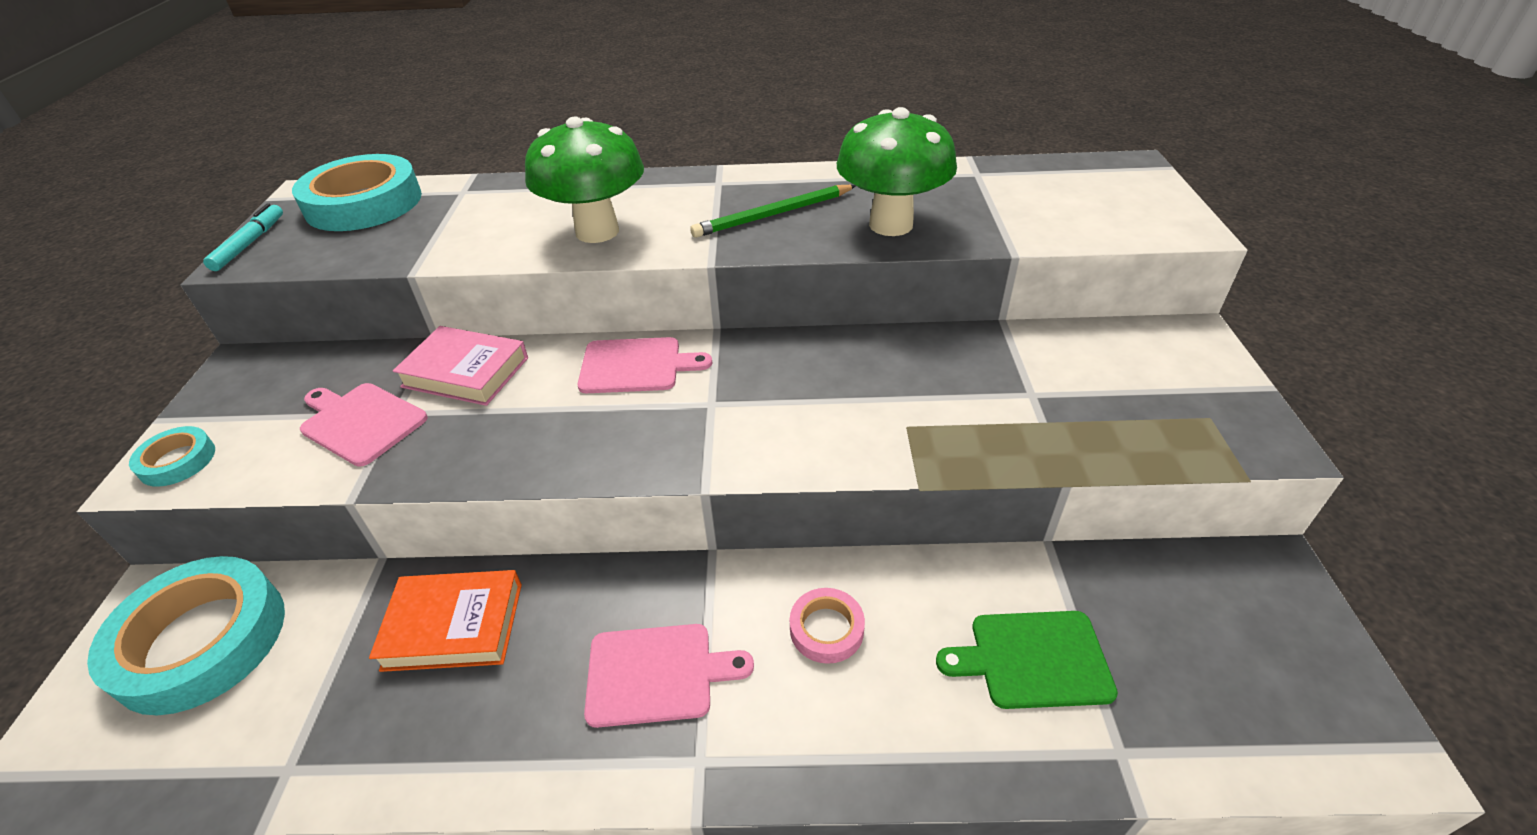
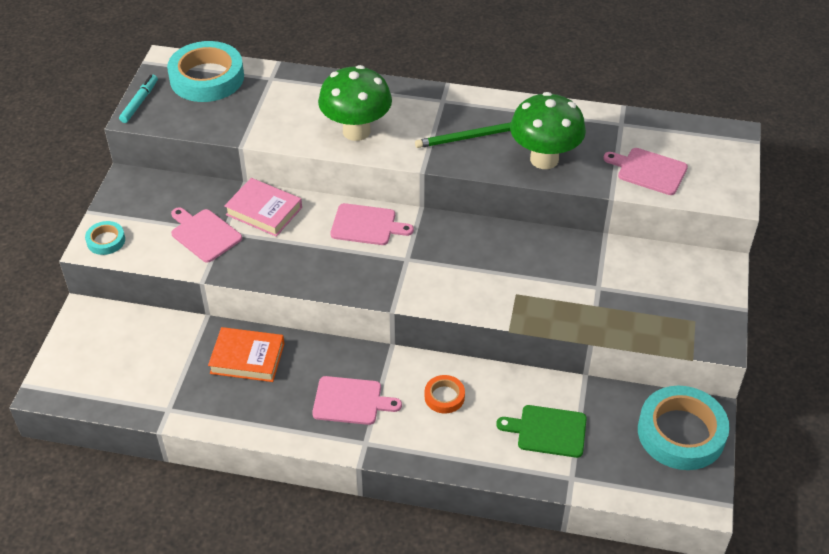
camera: 10 degrees right, 5 degrees up
(201, 641) = (116, 341): turquoise tape -> turquoise tape (681, 433)
(826, 629) = (444, 397): pink tape -> orange tape
(1048, 216) = (649, 171): none -> pink cutting board

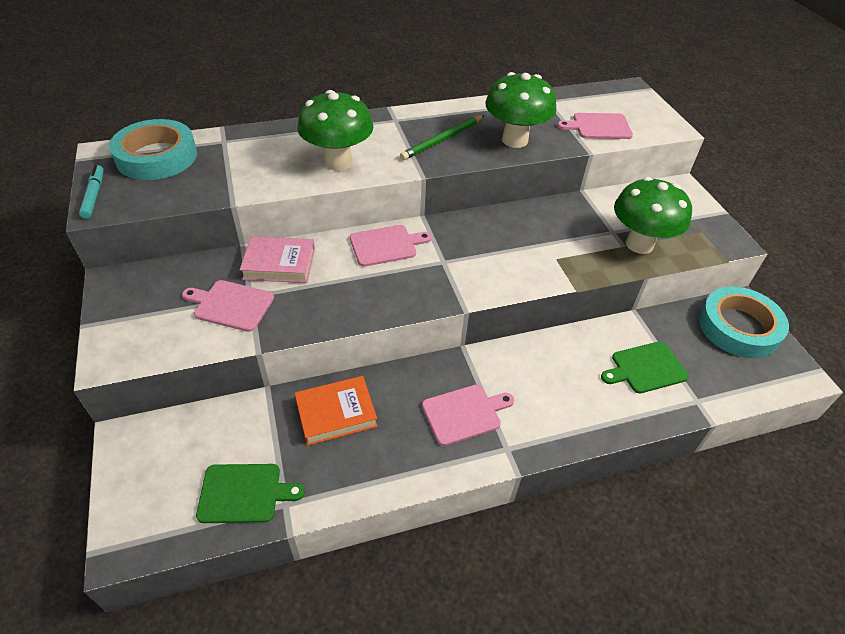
camera: 30 degrees left, 0 degrees up
(106, 241) = (121, 348): turquoise tape -> none
(144, 389) = (244, 493): none -> green cutting board
(444, 397) = (542, 374): orange tape -> none
(613, 309) = (639, 244): none -> green mushroom

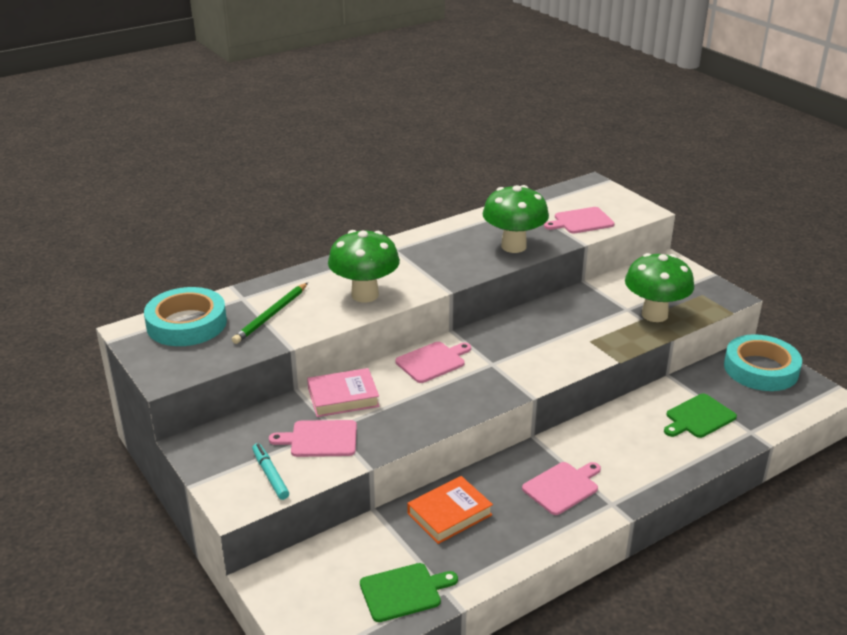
camera: 15 degrees left, 15 degrees down
(94, 195) = (152, 368): turquoise marker -> turquoise marker (270, 475)
(442, 140) = (448, 258): green pencil -> green pencil (271, 315)

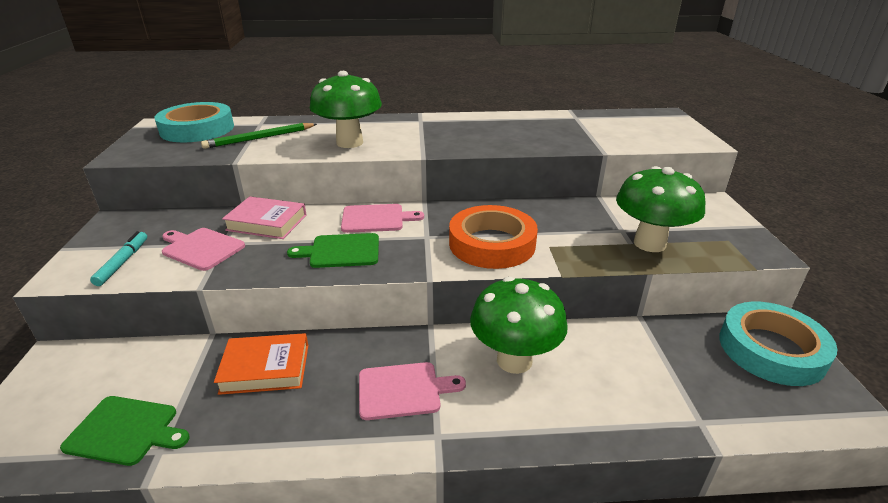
camera: 30 degrees right, 0 degrees up
(513, 246) = (529, 140): green mushroom -> green mushroom (514, 360)
(547, 353) = (492, 244): none -> orange tape
(581, 221) = (621, 136): pink cutting board -> none
(698, 417) = (640, 376): green cutting board -> green cutting board (341, 251)

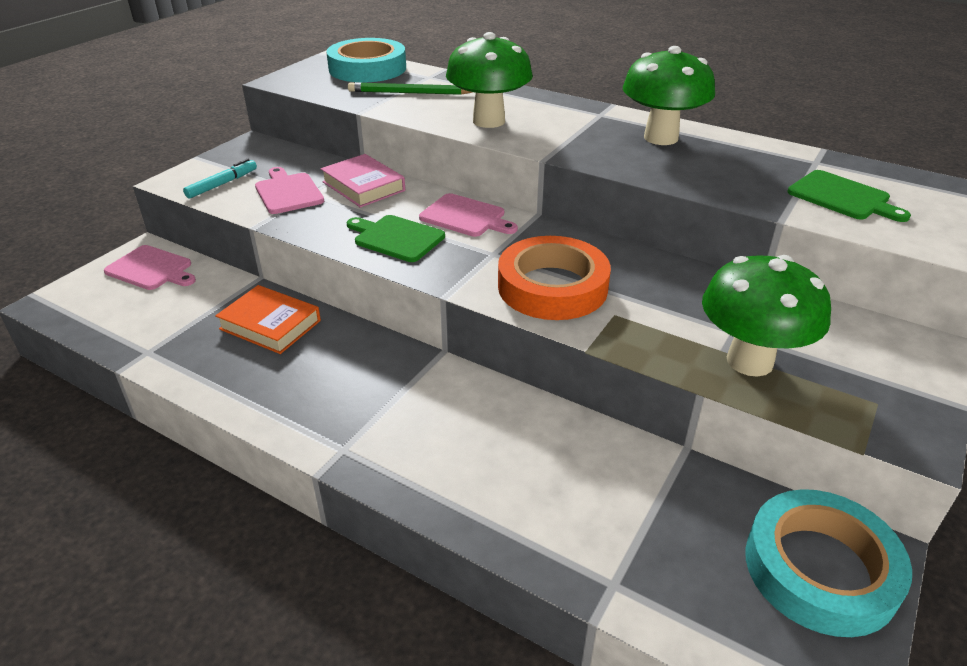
camera: 35 degrees right, 5 degrees up
(126, 430) = (140, 326): green cutting board -> green cutting board (842, 197)
(403, 390) = (356, 397): pink cutting board -> pink cutting board (151, 269)
(514, 360) = (486, 422): green mushroom -> green mushroom (661, 138)

